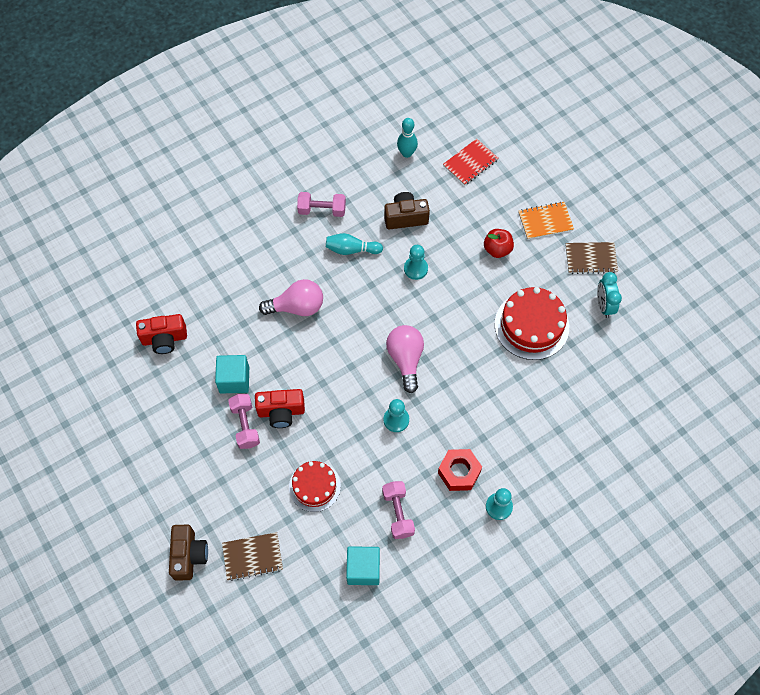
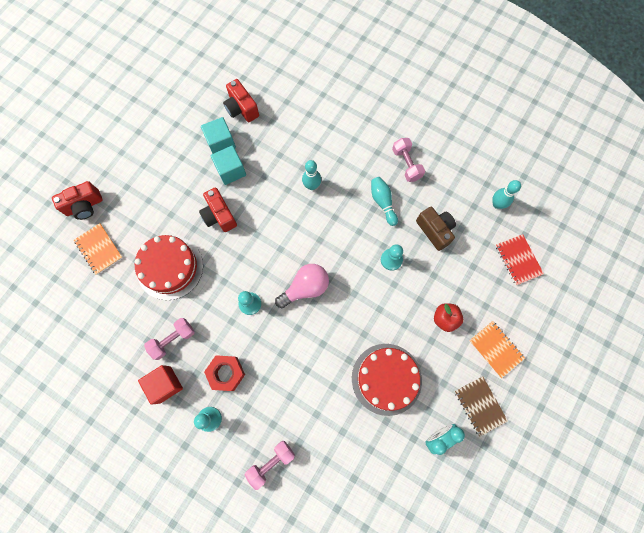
camera: 65 degrees right, 10 degrees up
(189, 555) = (84, 206): brown camera -> red camera
(245, 425) = (198, 196): pink dumbbell -> pink dumbbell (271, 463)
(252, 557) = (99, 249): brown notebook -> orange notebook
(297, 307) = (312, 186): pink light bulb -> turquoise bowling pin
(314, 486) = (170, 267): red cake -> red cake, size x1.55
(363, 569) = (118, 333): turquoise cube -> turquoise cube (221, 143)
(443, 539) = (165, 384): none -> red cube
(470, 163) = (518, 260): red notebook -> red notebook turned 45 degrees clockwise

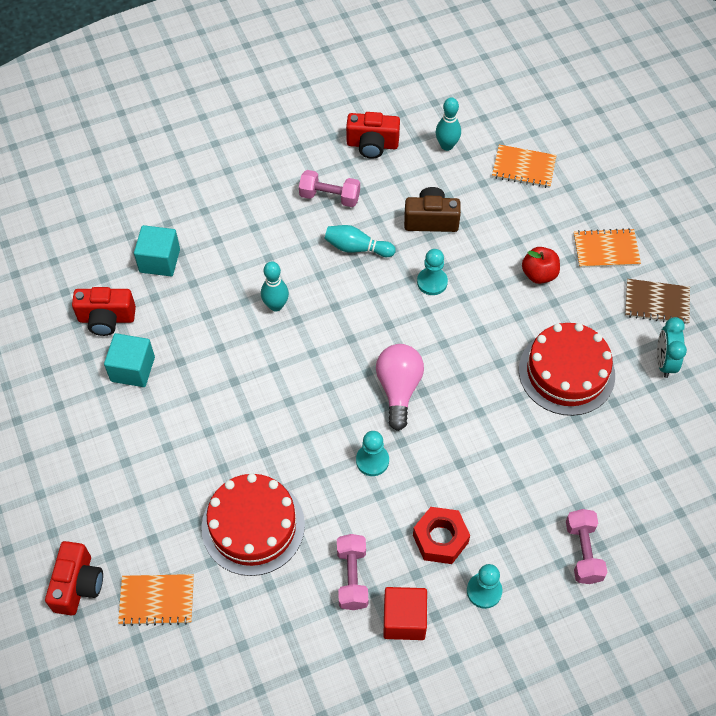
camera: 55 degrees left, 15 degrees down
(219, 215) = (230, 428): red camera -> red camera (372, 145)
(231, 171) = (180, 380): turquoise cube -> turquoise cube (159, 260)
(518, 260) = (523, 168): red notebook -> orange notebook

